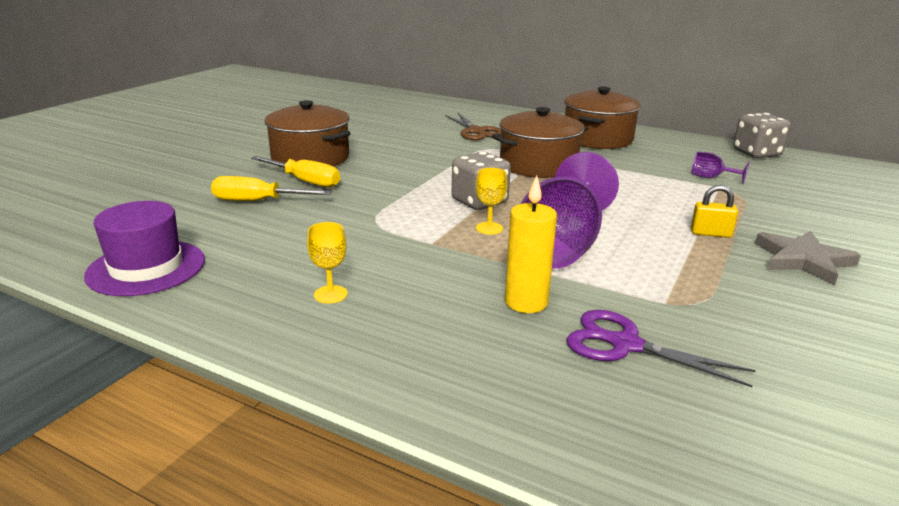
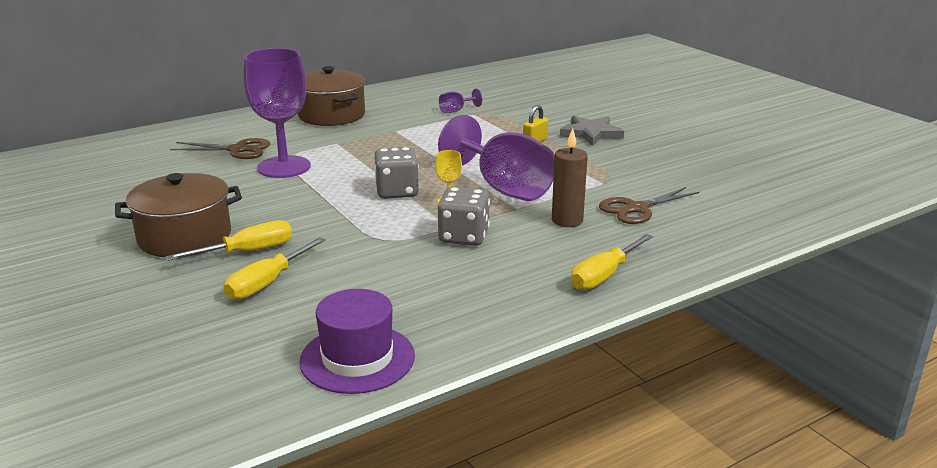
camera: 60 degrees left, 0 degrees up
(330, 294) = (492, 283): yellow goblet -> none
(404, 361) = (603, 276): none -> yellow screwdriver
(468, 152) = (284, 167): none -> purple goblet
(526, 302) = (567, 221): yellow candle -> brown candle
(538, 165) = (354, 151): brown pot -> none
(624, 344) = (636, 209): purple scissors -> brown scissors
(756, 153) = (435, 83): grey dice -> grey dice (464, 237)

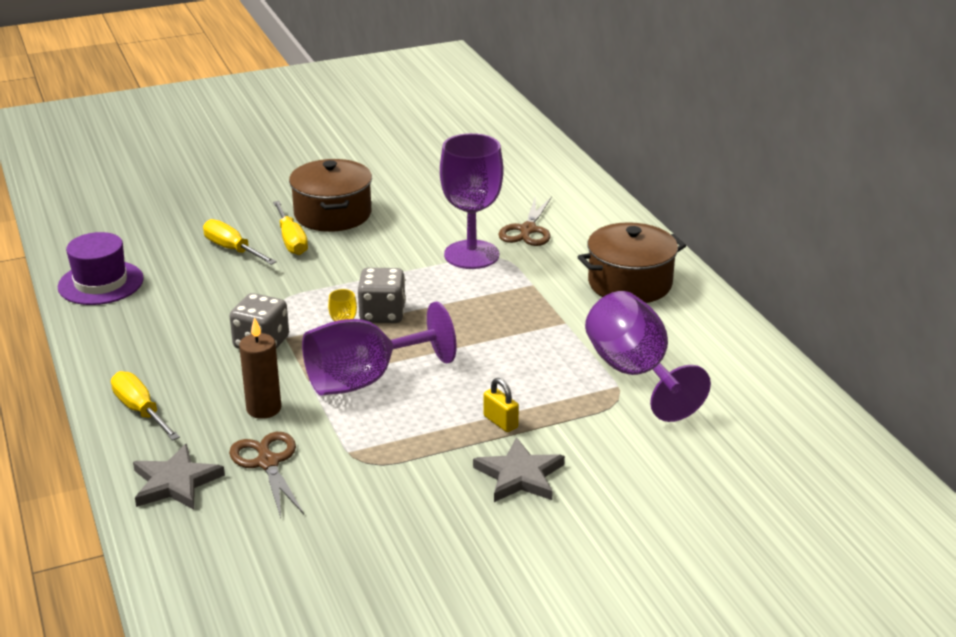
camera: 100 degrees right, 5 degrees up
(456, 110) = (635, 373): purple goblet -> purple goblet, size x2.43
(690, 240) = (175, 482): none -> grey star

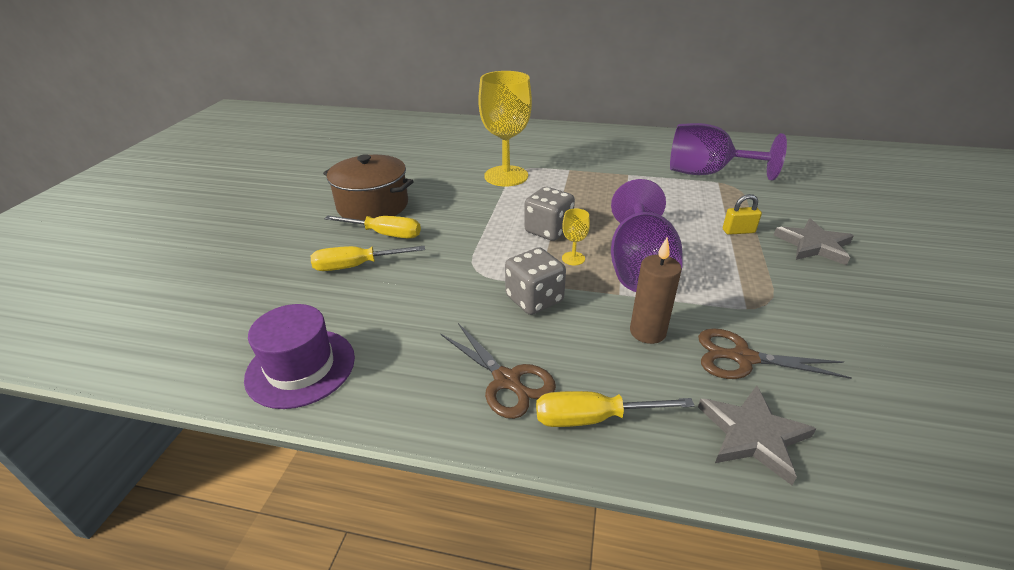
camera: 55 degrees left, 5 degrees up
(471, 255) = (506, 176): purple goblet -> yellow goblet
(527, 230) = (499, 151): brown scissors -> brown scissors (507, 381)
(629, 283) = (600, 145): brown pot -> none

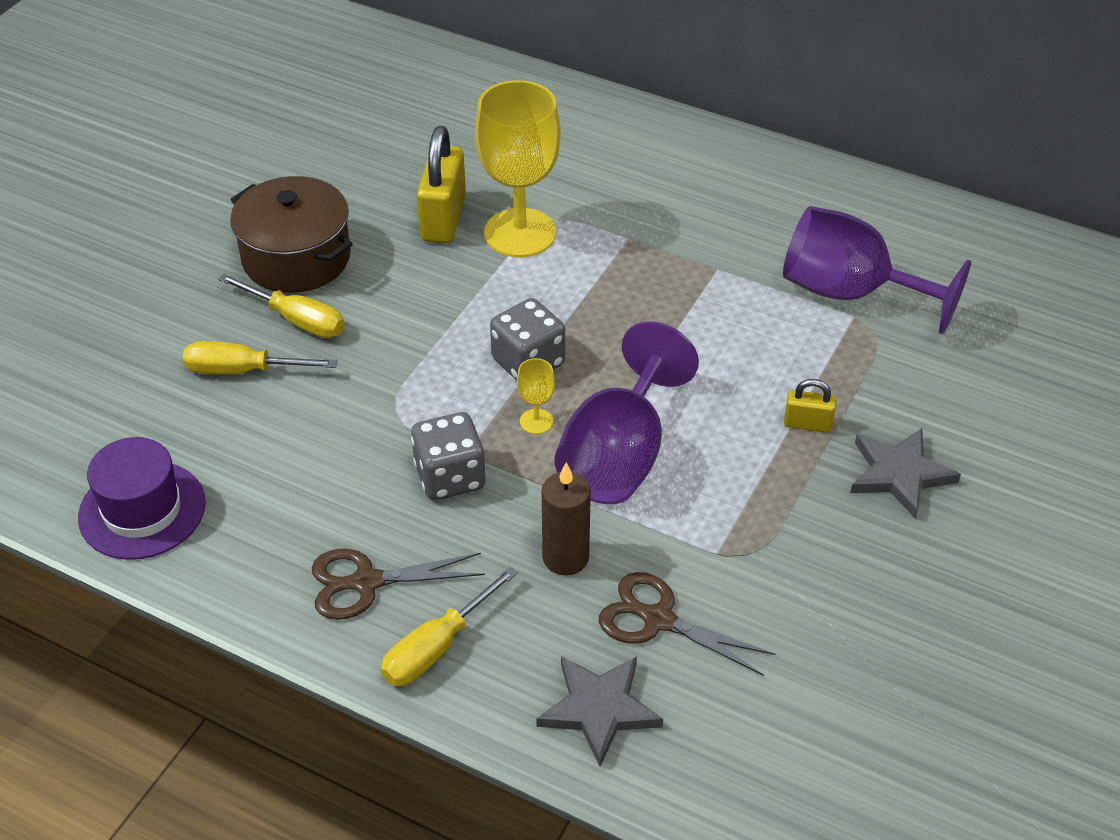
camera: 15 degrees right, 10 degrees up
(457, 176) = (443, 219): none -> yellow padlock
(507, 381) = (365, 582): brown scissors -> brown scissors turned 105 degrees clockwise
(591, 418) = (436, 648): yellow screwdriver -> yellow screwdriver turned 60 degrees counterclockwise

